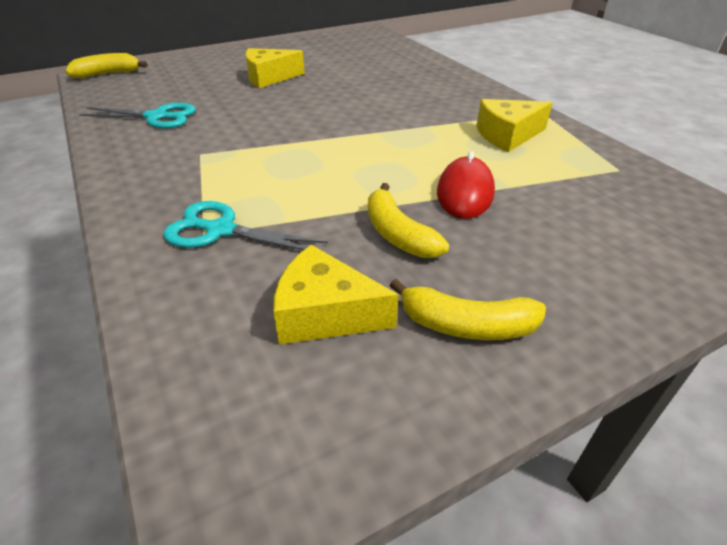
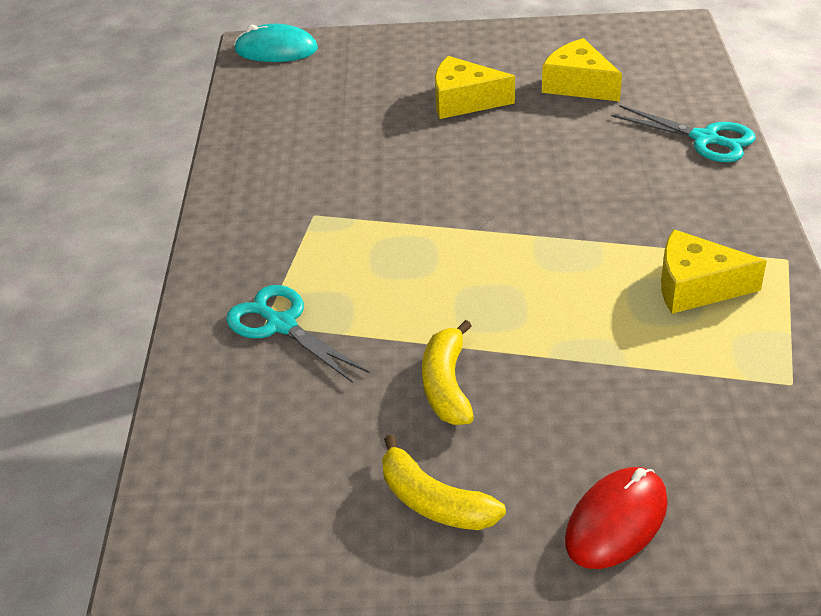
camera: 30 degrees right, 0 degrees up
(108, 74) = (276, 50): yellow banana -> turquoise mouse
(157, 117) = (296, 143): turquoise scissors -> turquoise scissors (705, 139)
(325, 313) = (319, 445): yellow cheese -> yellow cheese (578, 85)
(465, 192) = (563, 356): red mouse -> red mouse (616, 521)

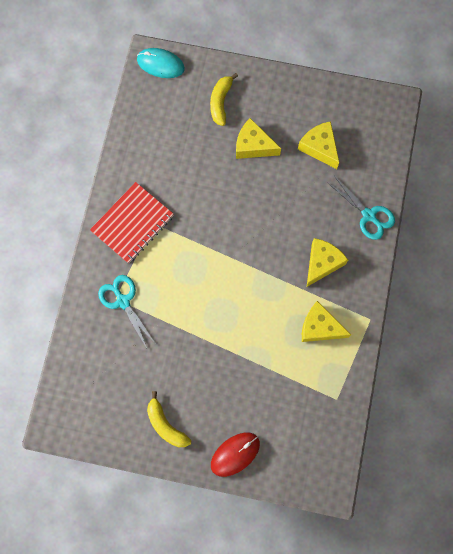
camera: 10 degrees right, 35 degrees up
(274, 221) = (132, 223): none -> red notebook
(446, 385) = (188, 360): yellow banana -> yellow banana (221, 102)
(654, 206) = (322, 263): none -> yellow cheese

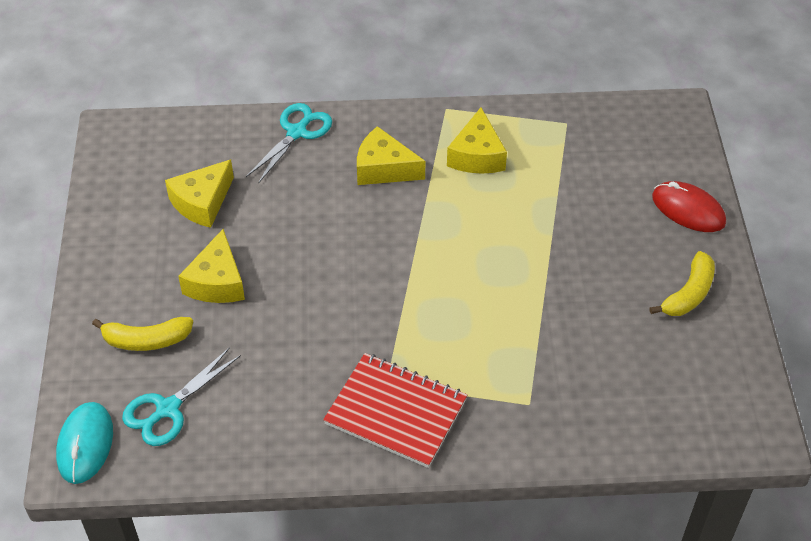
camera: 105 degrees left, 25 degrees down
(123, 301) = (530, 392): turquoise scissors -> turquoise scissors (168, 409)

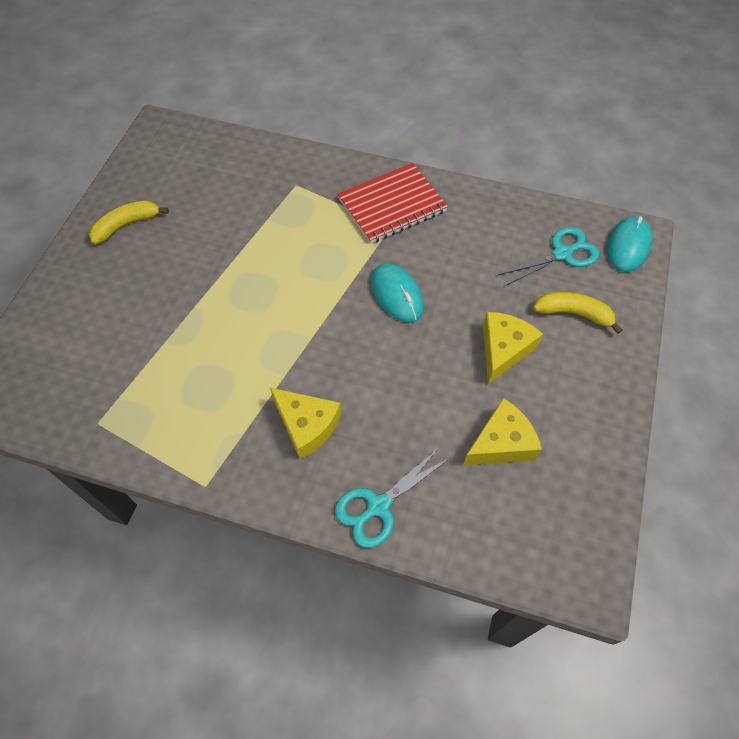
camera: 160 degrees left, 10 degrees up
(347, 305) = (397, 294): none -> turquoise mouse
(396, 412) = (392, 205): red notebook -> red notebook turned 75 degrees counterclockwise
(477, 155) = (209, 411): yellow cheese -> none
(688, 210) = (65, 293): red mouse -> none

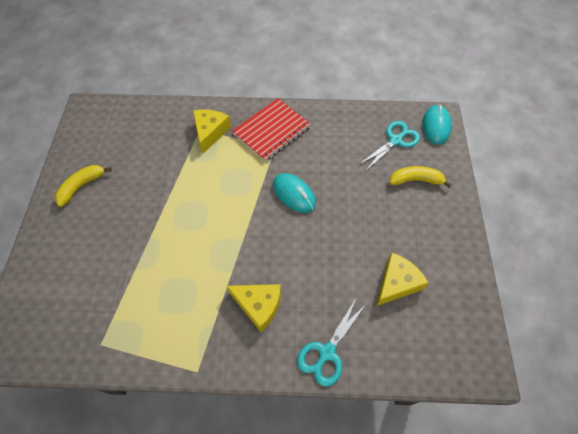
camera: 15 degrees left, 0 degrees up
(503, 350) = (378, 216): yellow cheese -> yellow cheese (210, 132)

